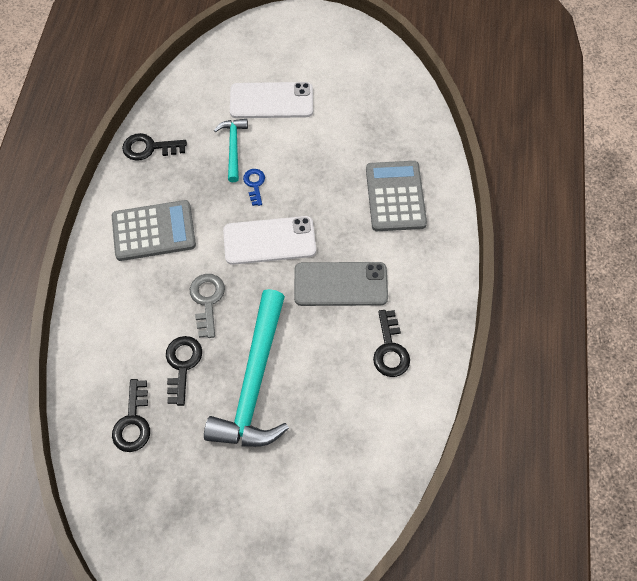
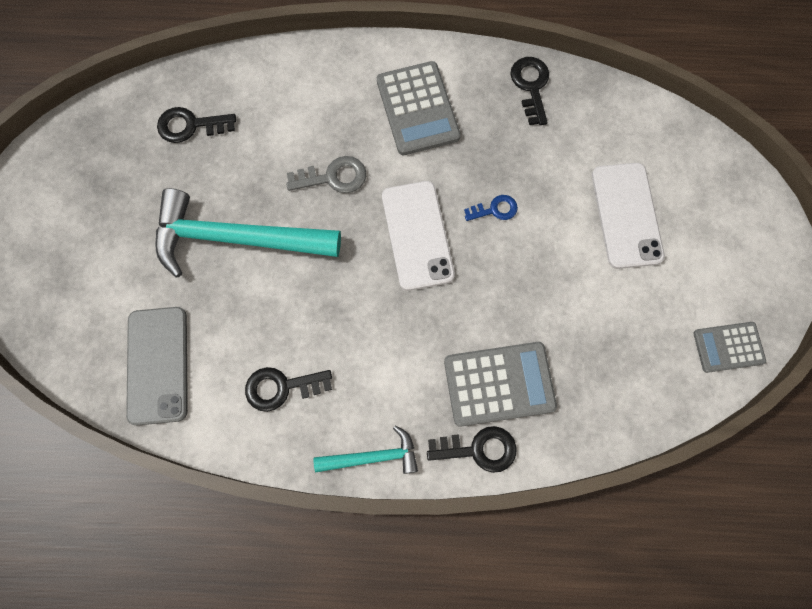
camera: 85 degrees right, 10 degrees up
(182, 365) = (254, 163): black key -> black key (478, 449)
(233, 147) = (546, 179): turquoise hammer -> turquoise hammer (373, 457)
(340, 284) = (364, 323): grey phone -> grey phone (157, 365)
(377, 58) = (728, 347): none -> grey calculator

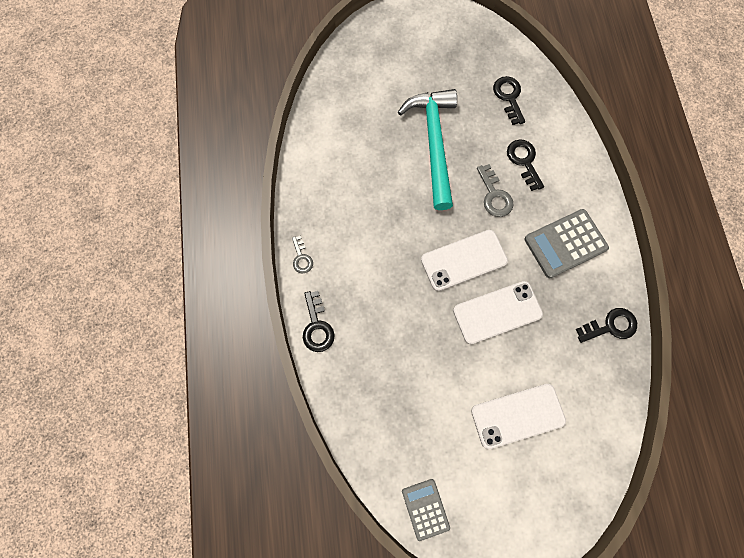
camera: 80 degrees right, 0 degrees up
(157, 365) = (339, 117): grey phone -> none
(282, 387) = (338, 193): black key -> black key (524, 161)
(373, 457) = (301, 258): turquoise hammer -> grey key
(495, 209) = (497, 312): blue key -> white phone
(499, 384) = (365, 334): grey calculator -> none

